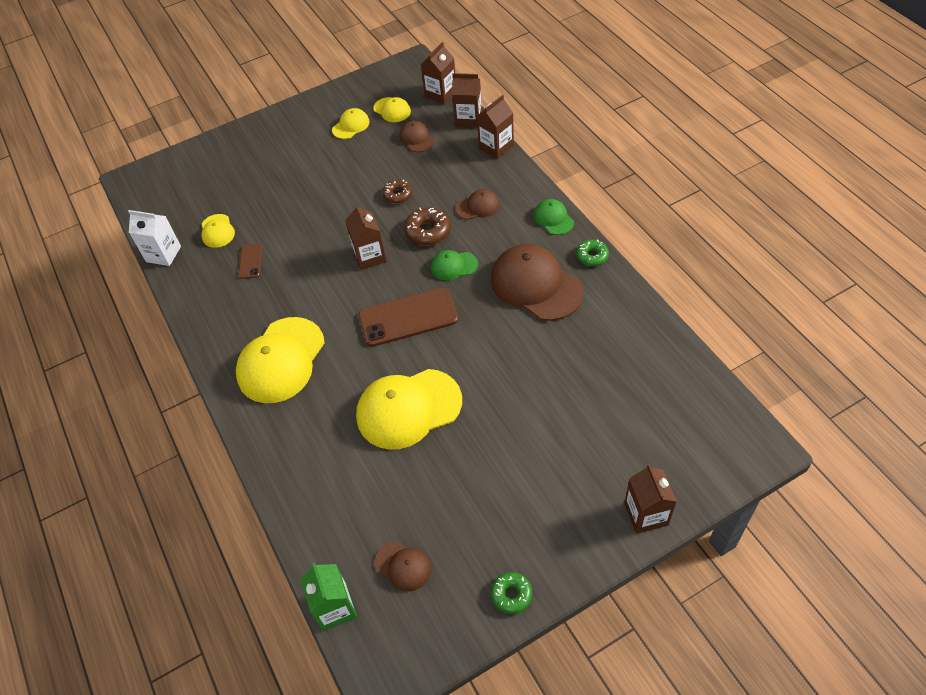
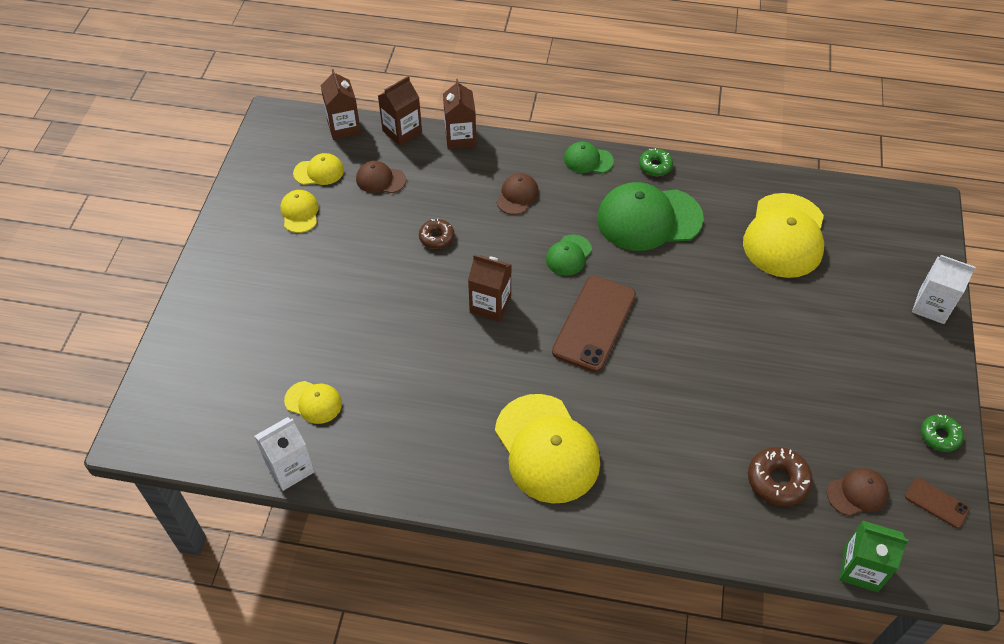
camera: 55 degrees left, 0 degrees up
(250, 261) = (390, 399): brown phone -> brown phone (936, 503)
(408, 409) = (697, 387): yellow cap -> yellow cap (784, 236)
(428, 231) = (507, 246): brown donut -> brown donut (777, 481)
(536, 285) = (648, 219): brown cap -> green cap
(646, 514) = (931, 306): brown carton -> white carton

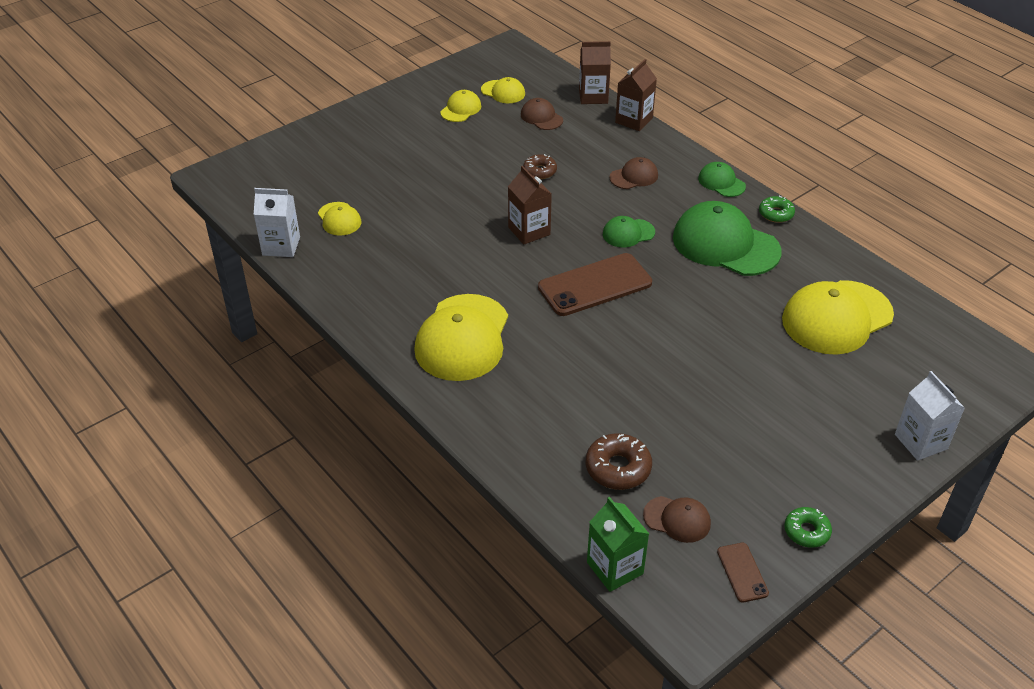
camera: 40 degrees right, 10 degrees down
(344, 127) = (553, 74): brown carton -> none

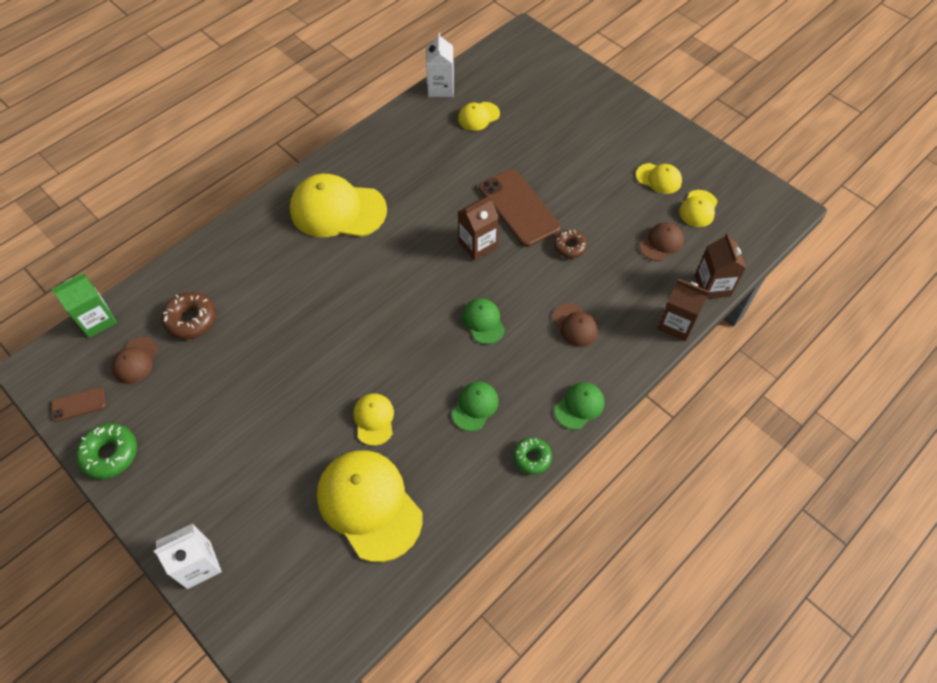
camera: 85 degrees right, 15 degrees up
(594, 285) = (407, 297): brown phone -> brown phone (519, 208)
(725, 244) = (475, 406): green cap -> green cap, size x0.49
(744, 313) = (374, 419): none -> yellow cap
(806, 531) = (110, 454): green donut -> green donut, size x1.50

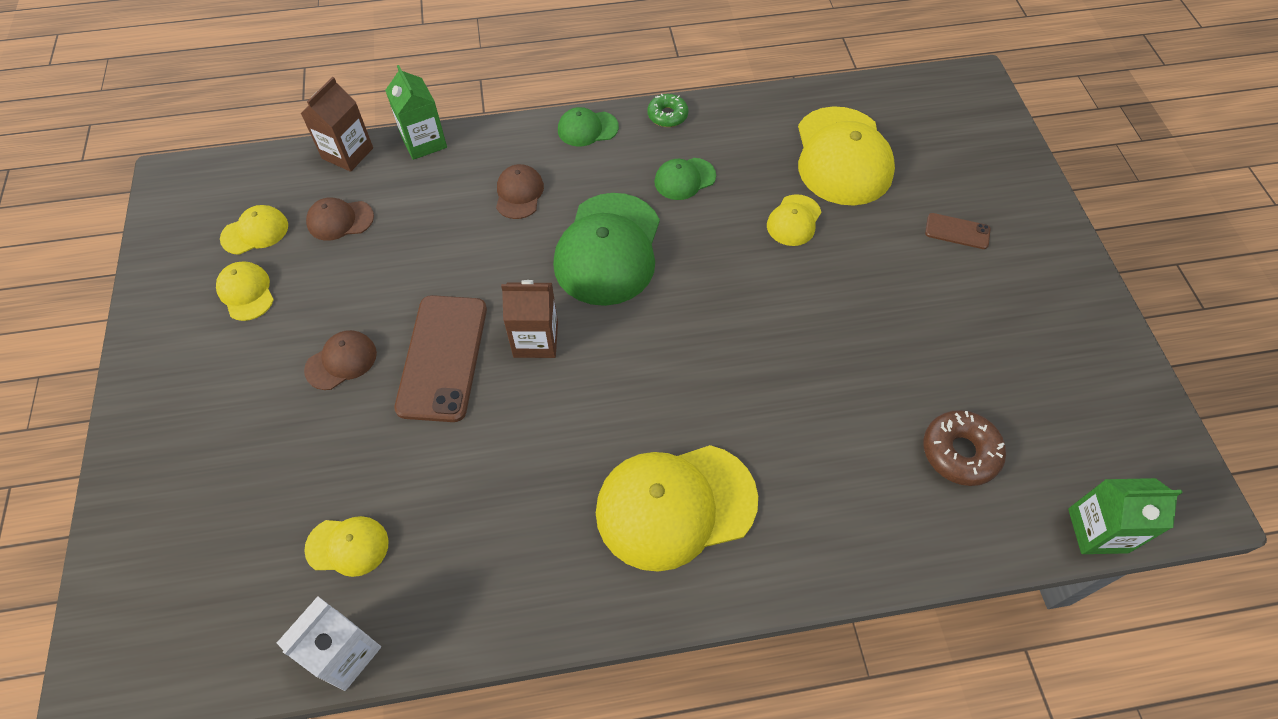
camera: 145 degrees left, 0 degrees up
(78, 404) = (1139, 419): brown phone -> brown phone (957, 231)
(110, 454) = (1105, 338): green donut -> none
(135, 360) = (1051, 436): brown cap -> brown cap (341, 361)
(199, 564) = (1029, 192): white carton -> none
(337, 210) = (675, 505): yellow cap -> yellow cap turned 120 degrees clockwise
(483, 322) = (608, 249): green cap -> green cap, size x2.04
(569, 247) = (437, 274): brown donut -> none
(676, 324) = (424, 142): brown carton -> green carton

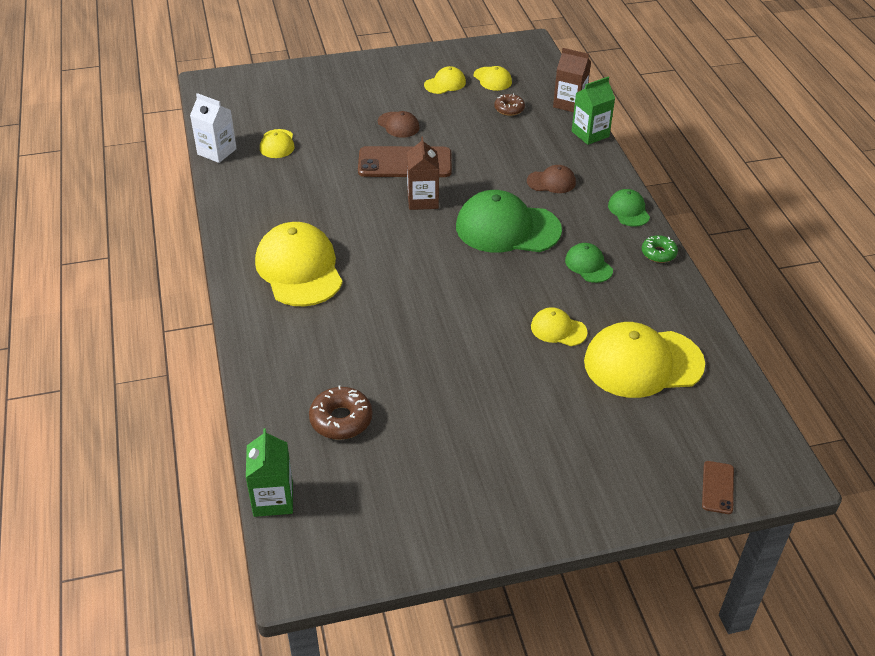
camera: 85 degrees right, 15 degrees down
(340, 220) = (509, 109): brown cap -> brown donut
(957, 231) = (569, 439): brown phone -> brown phone (717, 487)

